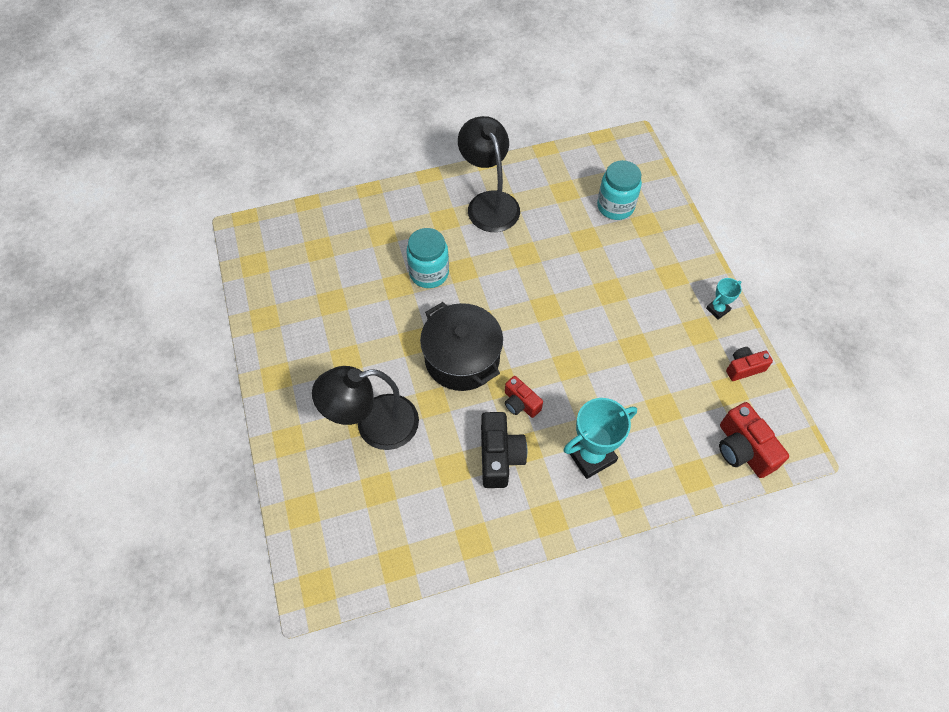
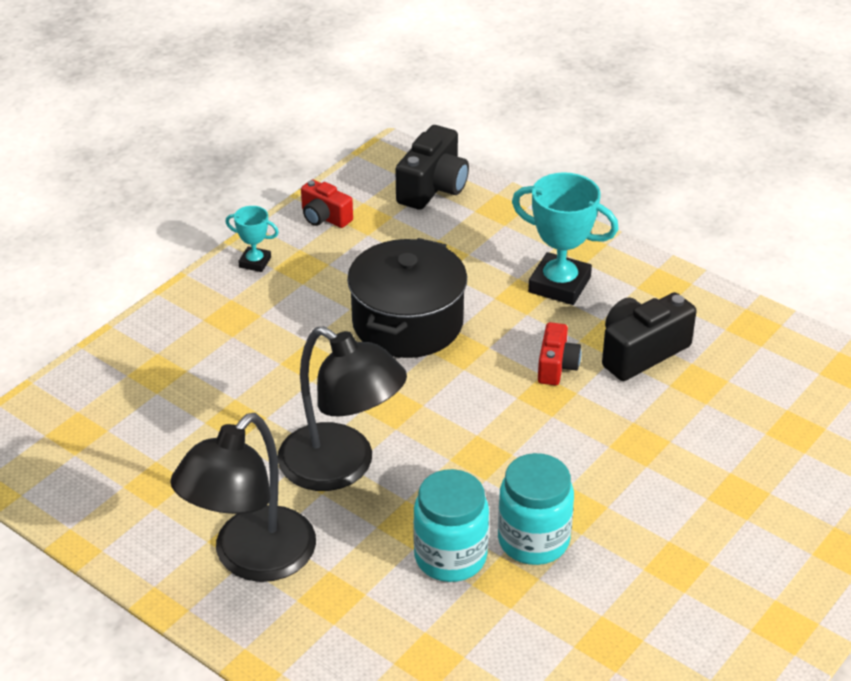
camera: 125 degrees left, 20 degrees down
(374, 425) = (730, 479): black lamp -> black lamp (341, 467)
(462, 358) = (551, 448): black pot -> black pot (407, 323)
(615, 206) = (145, 415): turquoise jar -> turquoise jar (533, 540)
(743, 449) = (433, 187): red camera -> black camera

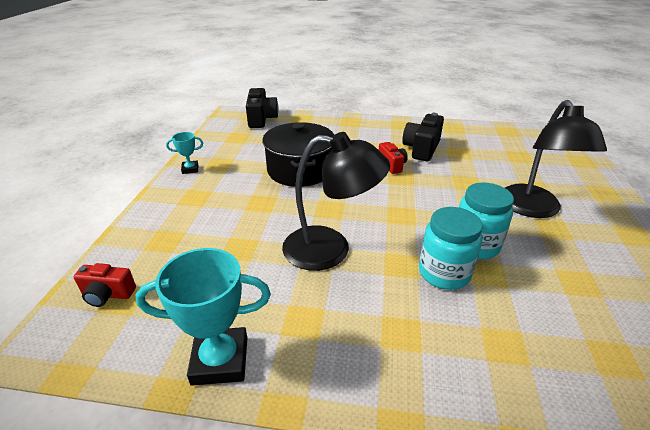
camera: 30 degrees left, 5 degrees down
(252, 559) = (324, 332): black lamp -> black lamp (533, 209)
(324, 217) = (215, 142): red camera -> red camera (107, 294)
(559, 285) = (357, 136): turquoise trophy -> turquoise trophy (220, 360)

